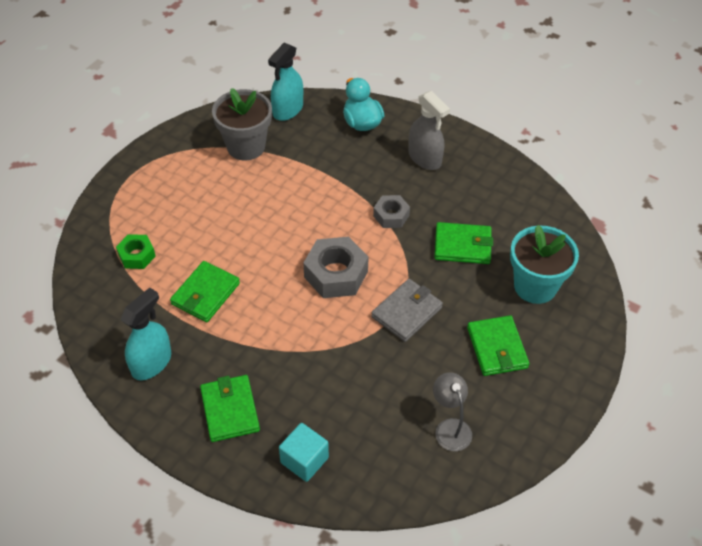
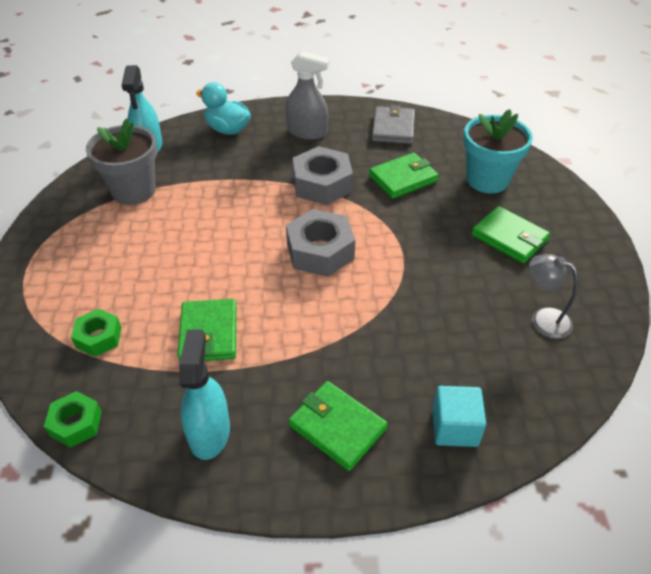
camera: 35 degrees left, 5 degrees down
(82, 308) = (76, 424): none -> green nut
(391, 216) = (322, 184): grey nut -> grey nut, size x1.69
(407, 312) = (411, 249): grey wallet -> grey wallet (393, 128)

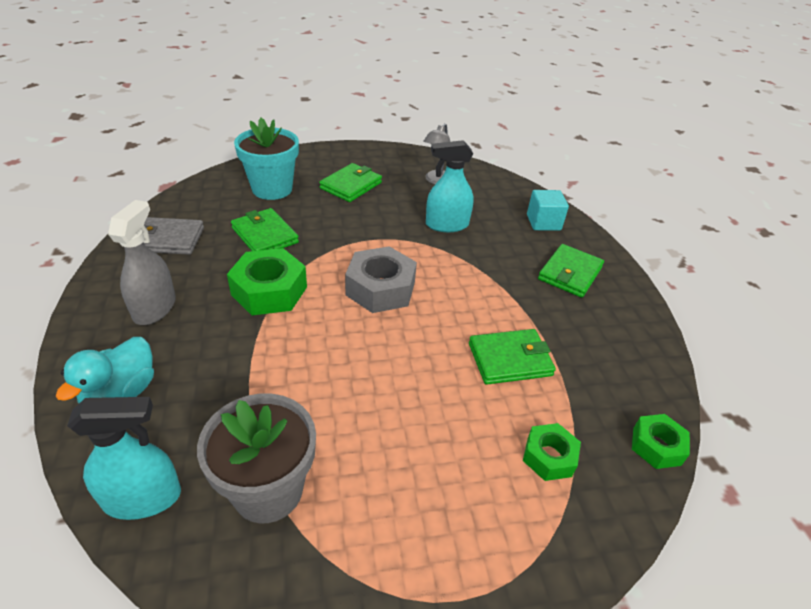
camera: 100 degrees left, 5 degrees down
(209, 432) = (611, 344): turquoise spray bottle -> turquoise spray bottle (446, 225)
(322, 184) = (269, 291): grey nut -> green nut

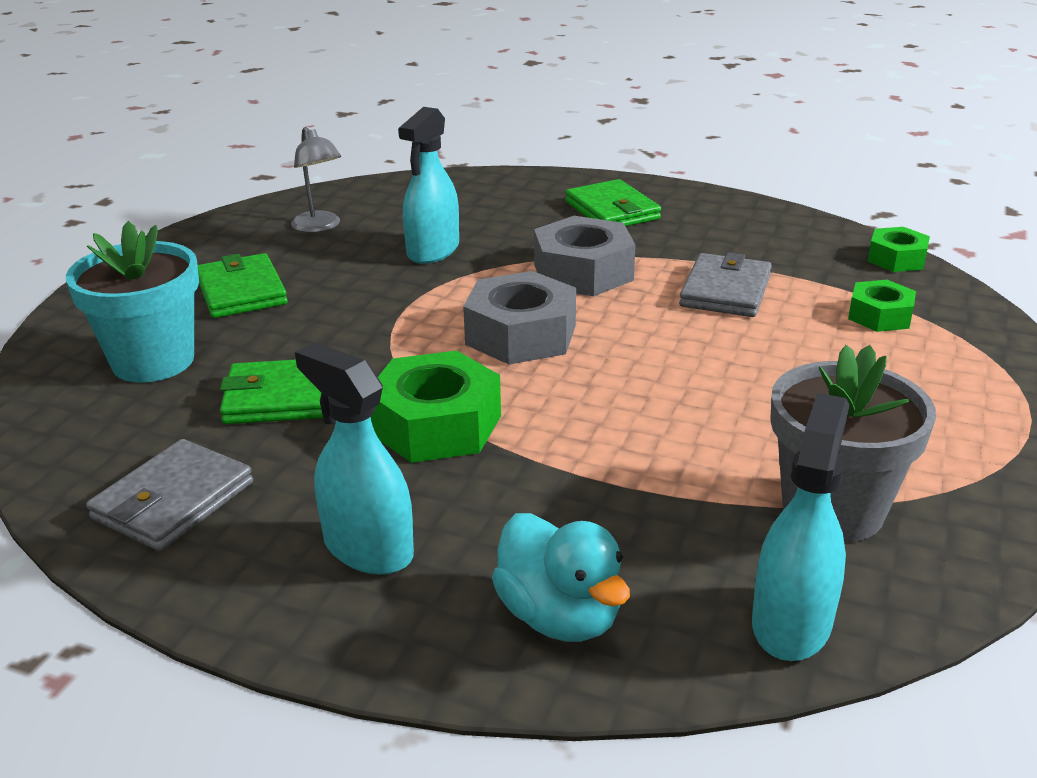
camera: 55 degrees left, 10 degrees down
(155, 308) = (368, 547): grey spray bottle -> turquoise spray bottle
(475, 288) = (583, 272): none -> grey nut
(510, 359) = (725, 291): green wallet -> grey wallet
(543, 222) = (500, 192): turquoise cube -> none

